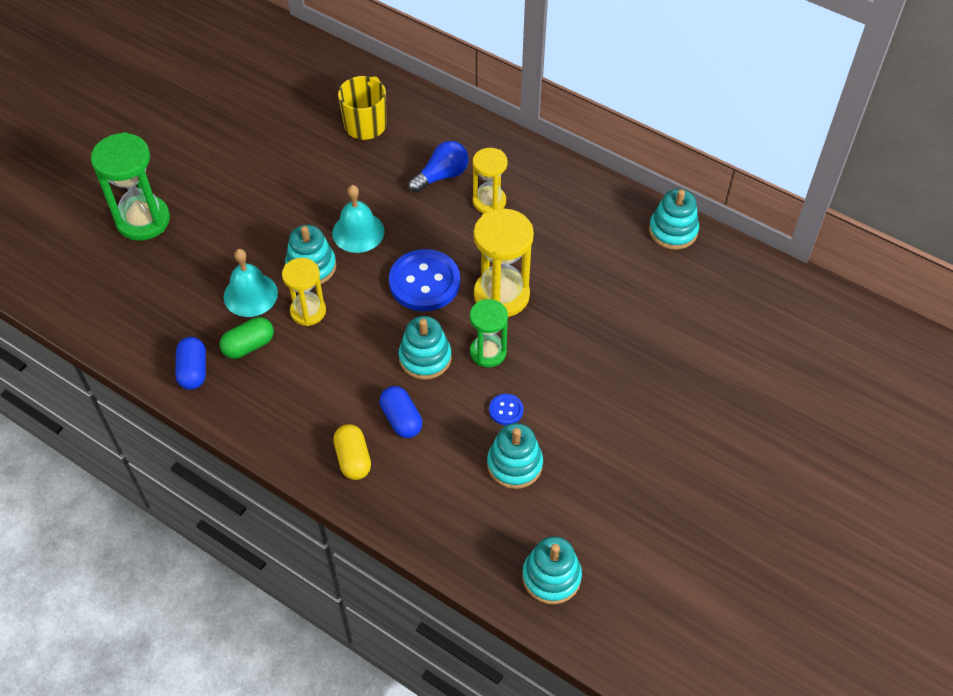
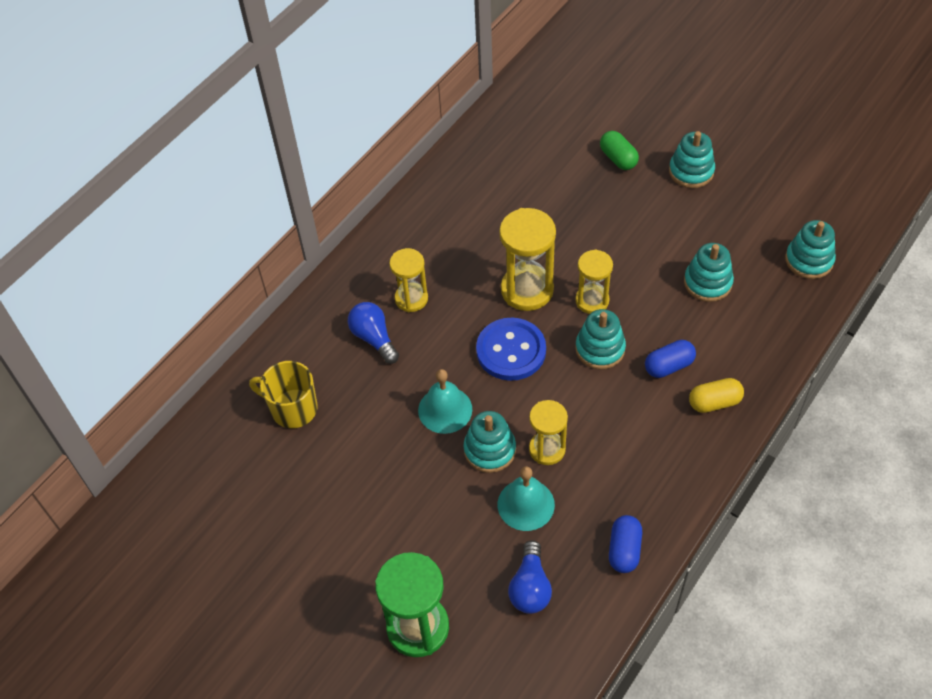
camera: 85 degrees left, 0 degrees up
(167, 298) = (530, 587): none -> blue light bulb
(193, 371) = (624, 550): blue capsule -> blue capsule turned 75 degrees counterclockwise
(249, 345) = (591, 500): green capsule -> green capsule (618, 158)
(488, 352) = (592, 300): green hourglass -> yellow hourglass
(506, 410) = (653, 288): blue button -> none
(673, 231) = (454, 164): turquoise stacking toy -> turquoise stacking toy (691, 171)

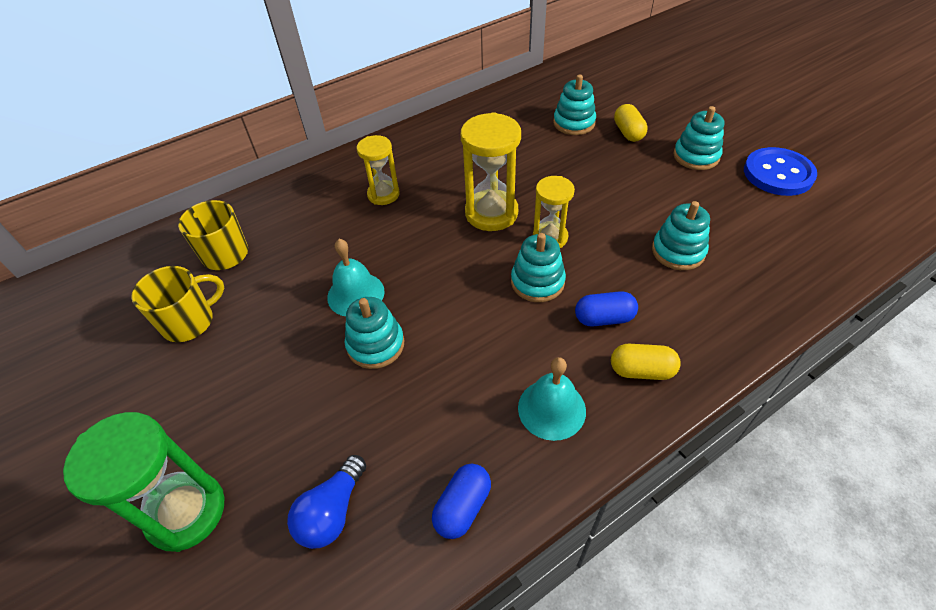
camera: 20 degrees right, 5 degrees down
(307, 483) = (189, 322): none -> yellow mug
(374, 338) = (331, 217): blue light bulb -> none
(511, 351) = (448, 260): blue button -> blue button (778, 174)
(526, 504) = (380, 413): turquoise bell -> turquoise bell (551, 409)
(547, 449) = (434, 363): yellow hourglass -> none
(618, 158) = (628, 132): green capsule -> yellow capsule
(809, 260) = (800, 258): turquoise stacking toy -> turquoise stacking toy (574, 123)

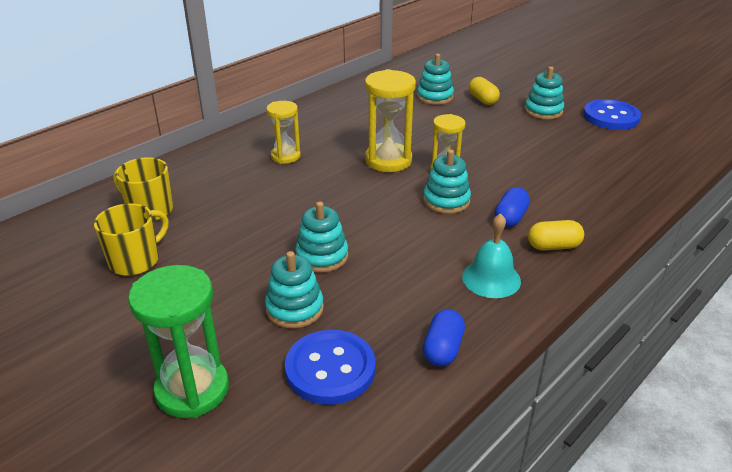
camera: 15 degrees left, 15 degrees down
(332, 511) = (330, 369): blue light bulb -> blue button
(355, 294) = (289, 225): turquoise bell -> none
(604, 318) = (510, 218): blue capsule -> blue capsule turned 45 degrees counterclockwise
(678, 251) = (552, 171): turquoise stacking toy -> turquoise stacking toy (294, 309)

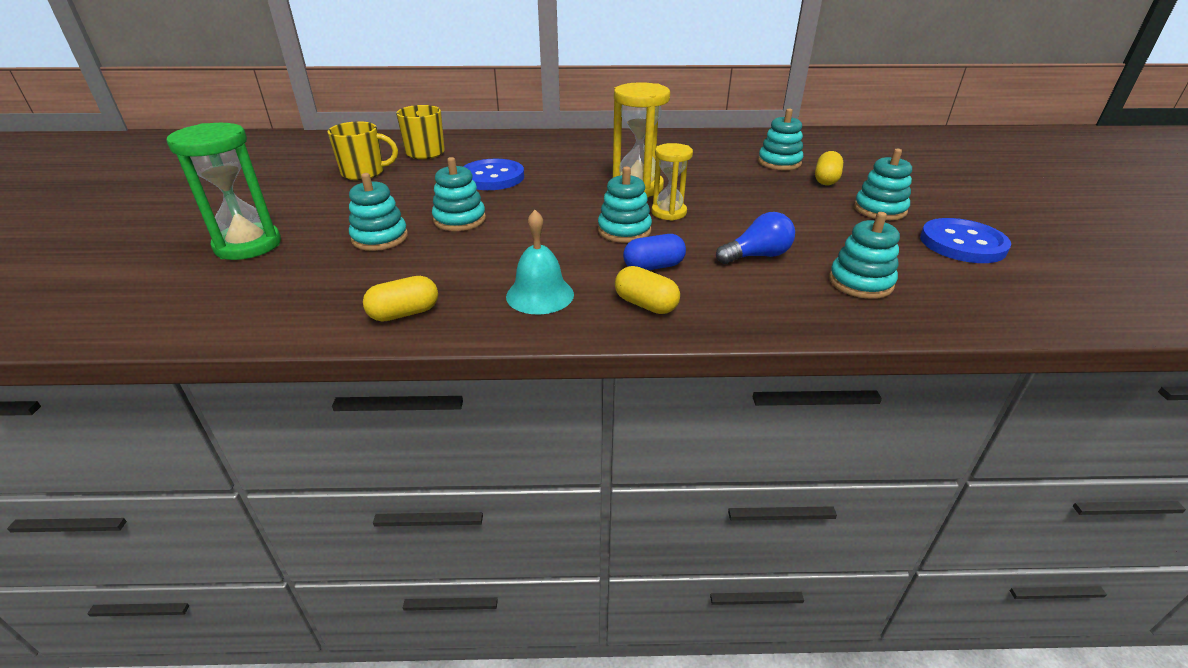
camera: 45 degrees right, 0 degrees up
(285, 156) = (567, 156): yellow hourglass -> none
(330, 369) = (323, 279): blue button -> blue button (492, 177)
(442, 349) = (404, 313): blue capsule -> yellow capsule
(544, 178) = (756, 256): none -> blue light bulb
(613, 168) = (860, 282): none -> turquoise stacking toy

